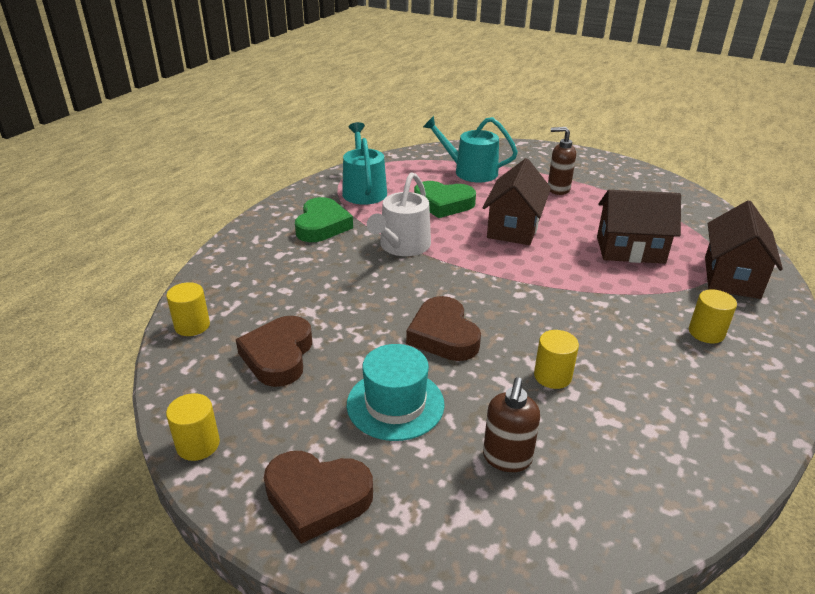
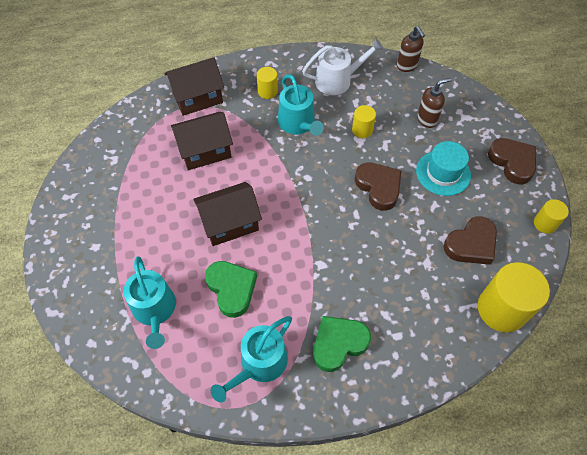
camera: 130 degrees left, 25 degrees up
(192, 326) = (501, 309): yellow cylinder -> yellow cylinder, size x1.95
(402, 246) = (315, 270): white watering can -> white watering can (337, 80)
(443, 335) = (378, 187): brown heart -> brown heart turned 60 degrees counterclockwise
(558, 189) = (141, 231): brown soap dispenser -> brown soap dispenser (407, 66)
(617, 328) = (298, 123): none -> turquoise watering can
(630, 250) = (205, 151): brown house -> brown house turned 75 degrees counterclockwise

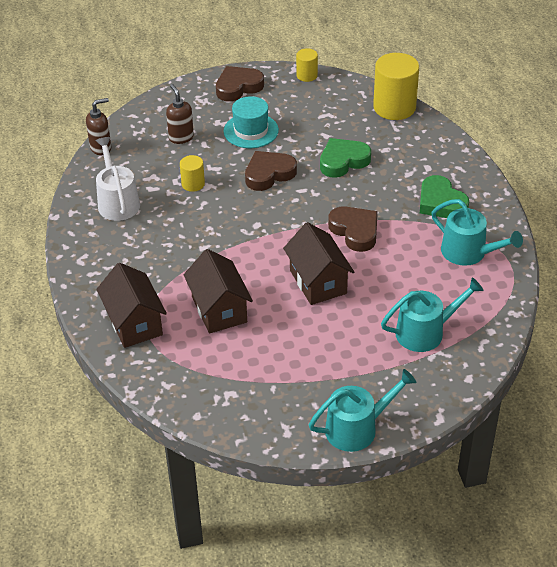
camera: 90 degrees left, 15 degrees down
(231, 289) = (395, 276): green heart -> green heart (343, 161)
(267, 91) = (129, 260): yellow cylinder -> none
(298, 123) = (181, 233): turquoise watering can -> turquoise watering can (357, 428)
(471, 244) = (331, 119): brown heart -> brown heart (355, 231)

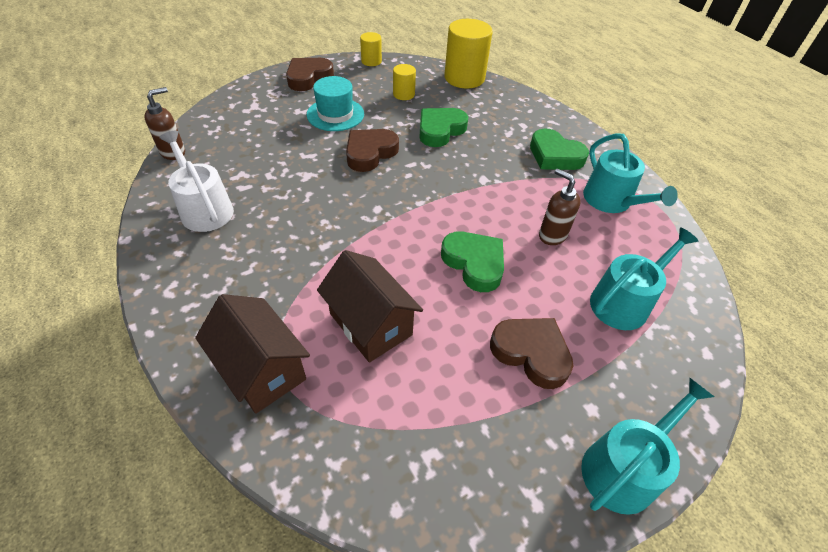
camera: 20 degrees left, 5 degrees up
(181, 137) = (263, 130): brown soap dispenser -> brown soap dispenser (552, 235)
(193, 184) = (290, 175): yellow cylinder -> yellow cylinder (403, 94)
(318, 282) = (474, 263): brown house -> green heart
(355, 231) = (486, 198): brown heart -> brown heart (531, 353)
(468, 252) = (611, 201): turquoise watering can -> turquoise watering can turned 45 degrees clockwise

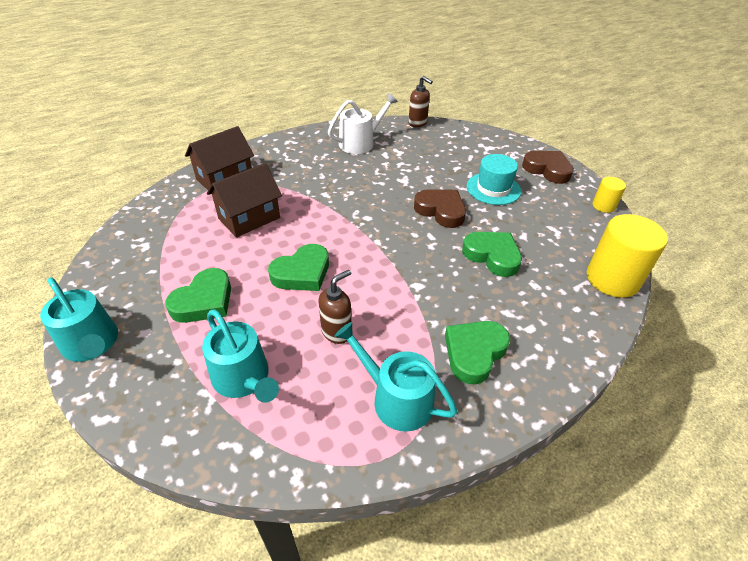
camera: 90 degrees right, 5 degrees down
(403, 94) = (549, 230): yellow cylinder -> none
(531, 353) = (204, 301): brown heart -> green heart
(611, 201) = (396, 399): turquoise watering can -> turquoise watering can turned 60 degrees clockwise

